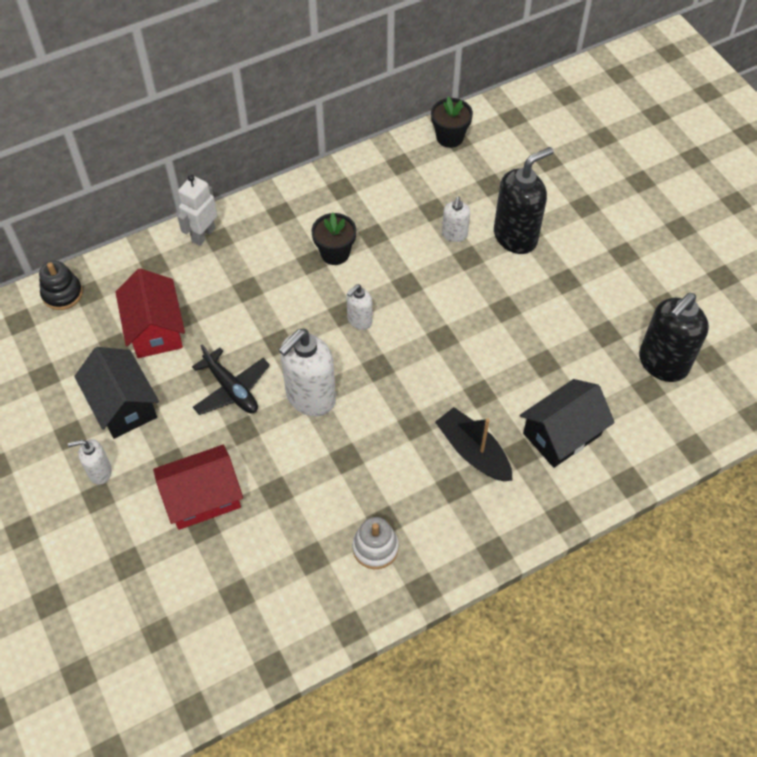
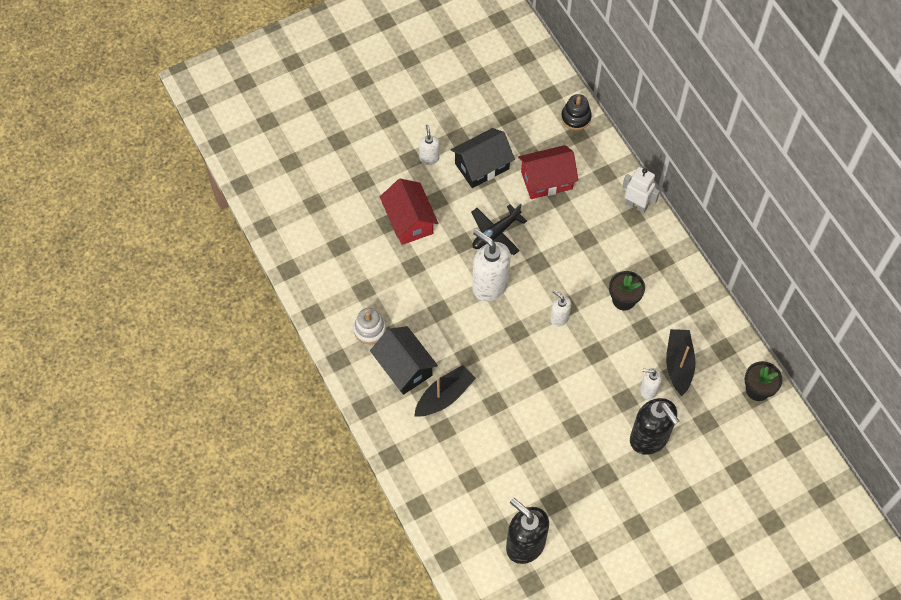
camera: 90 degrees right, 5 degrees up
(420, 205) = (678, 364): none -> black boat
(562, 434) = (459, 460): black house -> black house (404, 367)

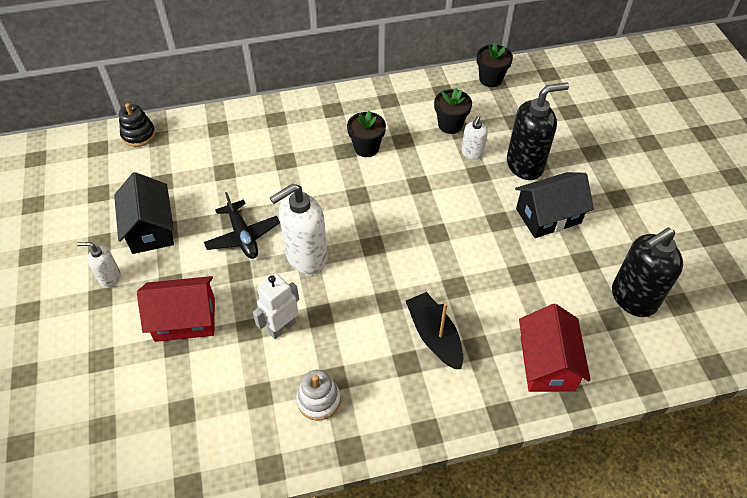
camera: 75 degrees left, 10 degrees down
(404, 367) = (384, 371): black house -> black house (548, 216)
(546, 180) = (199, 176): red house -> red house (547, 363)
(559, 318) = (369, 204): white soap dispenser -> none
(636, 205) = (265, 113): white robot -> white robot (282, 327)
(678, 364) = (450, 125): black boat -> black flower pot

